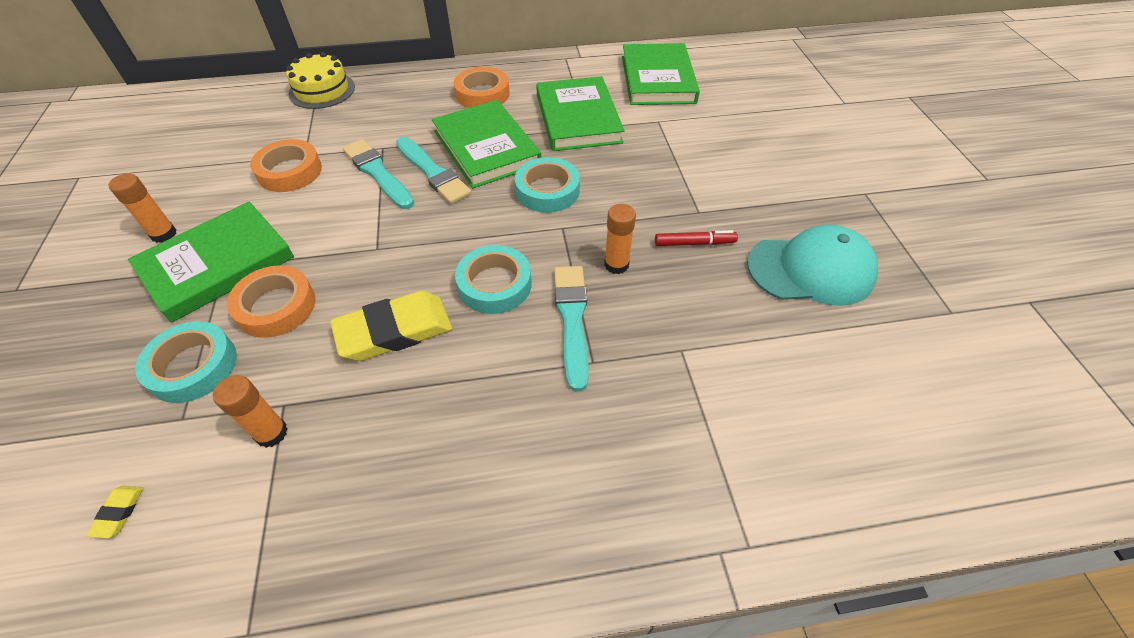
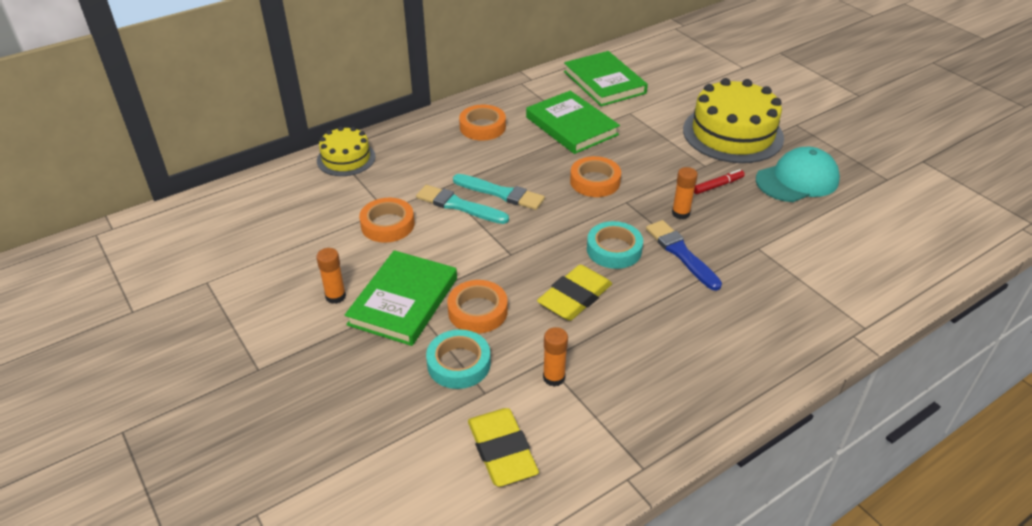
camera: 25 degrees left, 10 degrees down
(119, 512) = (502, 451): yellow eraser -> yellow eraser, size x2.48
(486, 148) = (524, 165): green book -> none
(547, 190) = (595, 181): turquoise tape -> orange tape
(572, 320) = (681, 253): turquoise brush -> blue brush
(767, 181) = (732, 134): none -> yellow cake

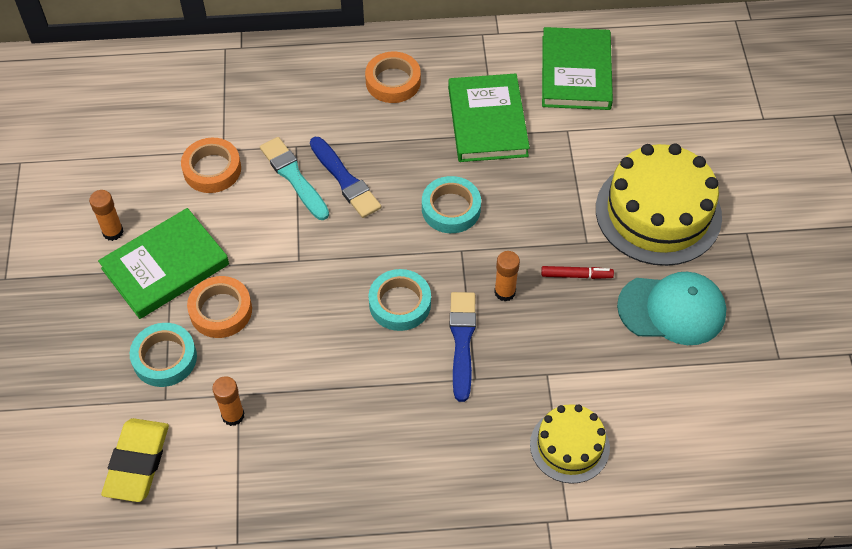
camera: 30 degrees right, 15 degrees up
(346, 158) = (230, 65): yellow cake -> yellow cake (569, 446)
(501, 193) = (345, 180): turquoise brush -> blue brush
(575, 297) = (318, 340): yellow eraser -> none
(595, 181) = (451, 209): orange tape -> turquoise tape

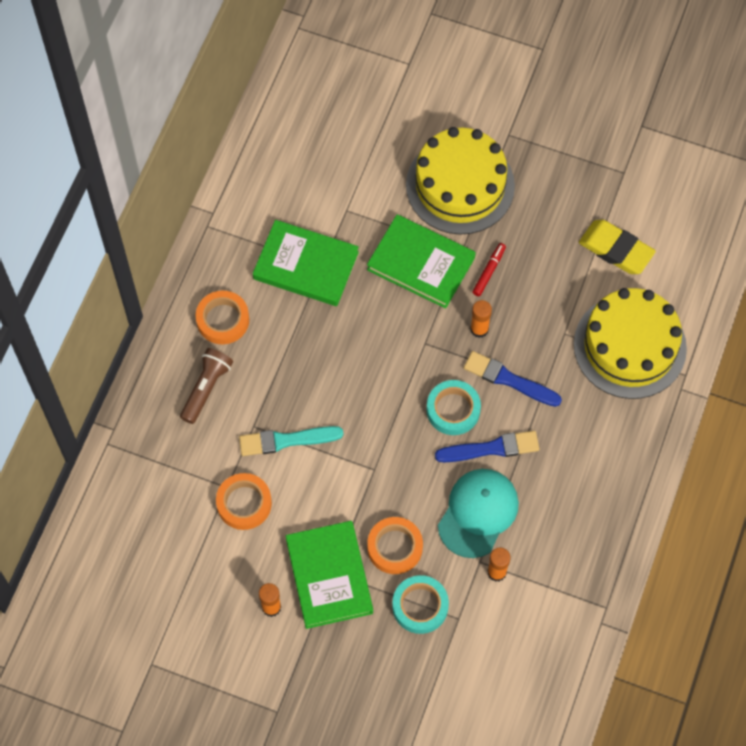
camera: 65 degrees left, 10 degrees up
(137, 462) = (506, 657): yellow eraser -> yellow eraser (616, 249)
(316, 96) = (206, 388): none -> brown flashlight
(345, 180) = (310, 401): blue brush -> blue brush (491, 448)
(451, 209) = (381, 333): turquoise tape -> none
(569, 446) = (630, 346): yellow cake -> yellow cake, size x1.77
(575, 72) = (289, 174): green book -> green book (421, 264)
(672, 309) = (550, 221): turquoise cap -> turquoise cap (478, 513)

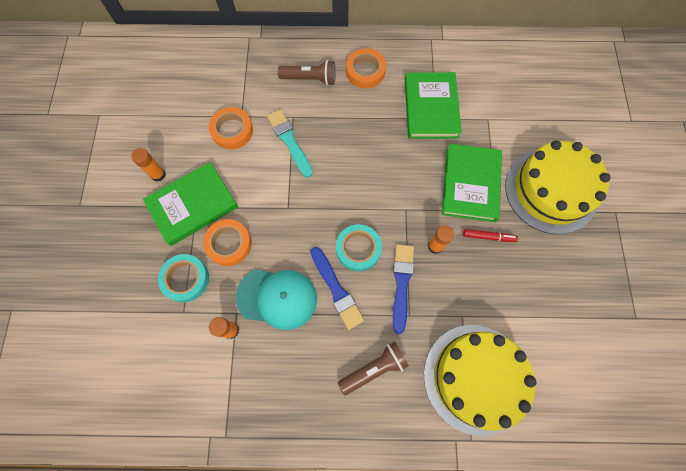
camera: 70 degrees right, 5 degrees up
(587, 439) = (374, 369): none -> brown flashlight
(616, 249) = (560, 335): yellow eraser -> none

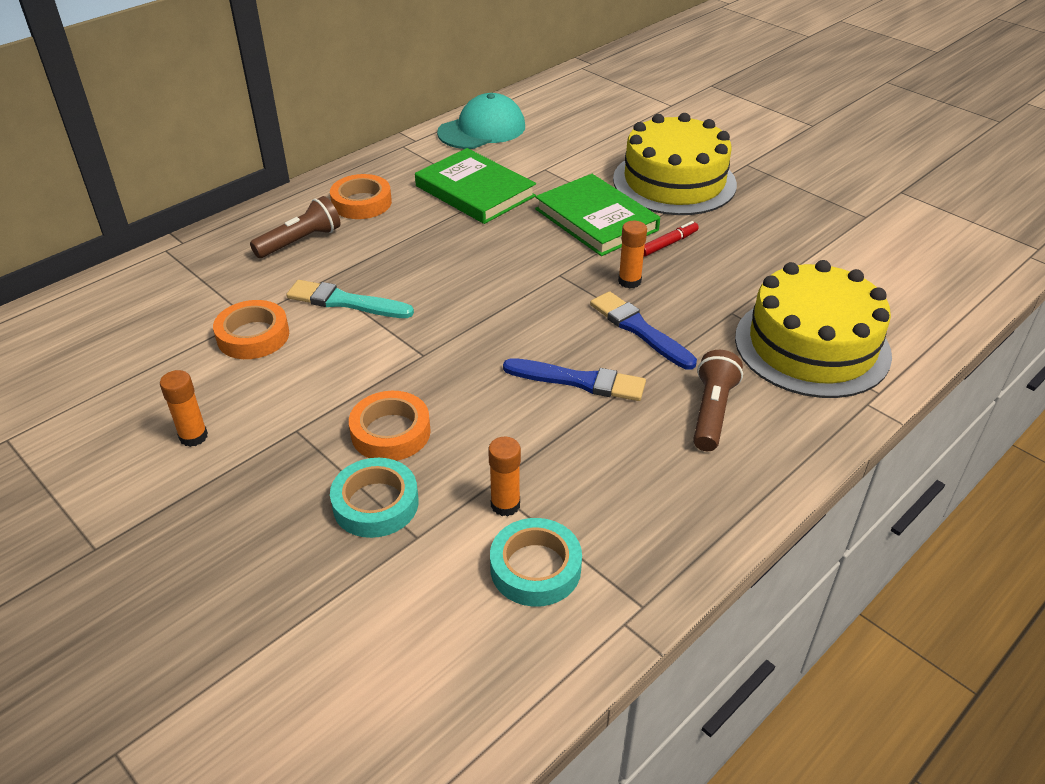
camera: 45 degrees left, 30 degrees down
(192, 205) = (288, 431): green book -> none
(277, 298) = (521, 435): turquoise cap -> turquoise cap (482, 129)
(358, 249) = (554, 334): turquoise tape -> turquoise tape (535, 568)

